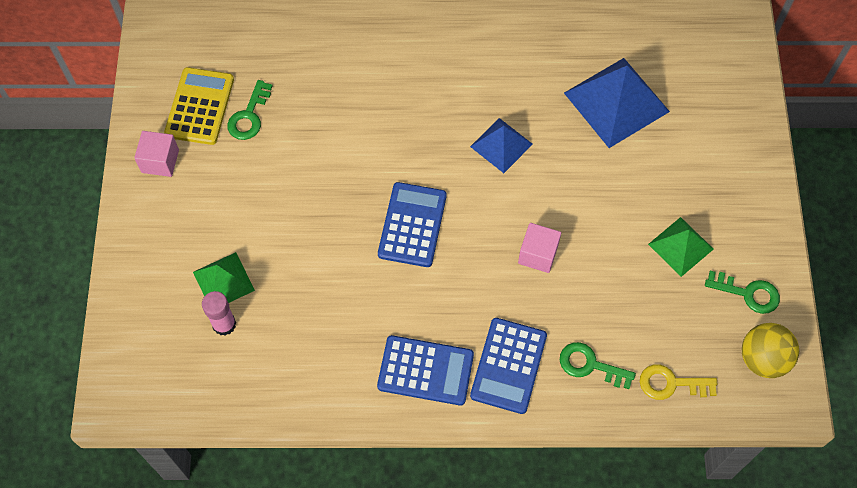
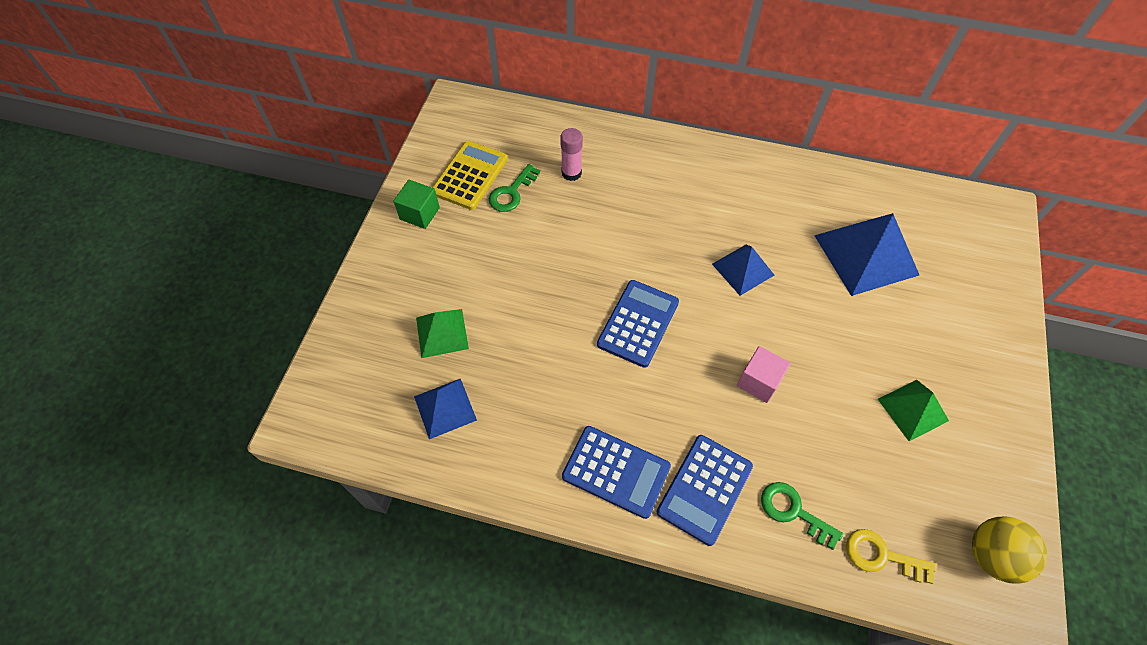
camera: 15 degrees right, 5 degrees down
(160, 161) = (420, 213): pink cube -> green cube
(224, 324) = (429, 374): pink glue stick -> pink glue stick (571, 173)
(250, 353) = (445, 408): none -> blue pyramid
(748, 293) = (982, 477): green key -> none

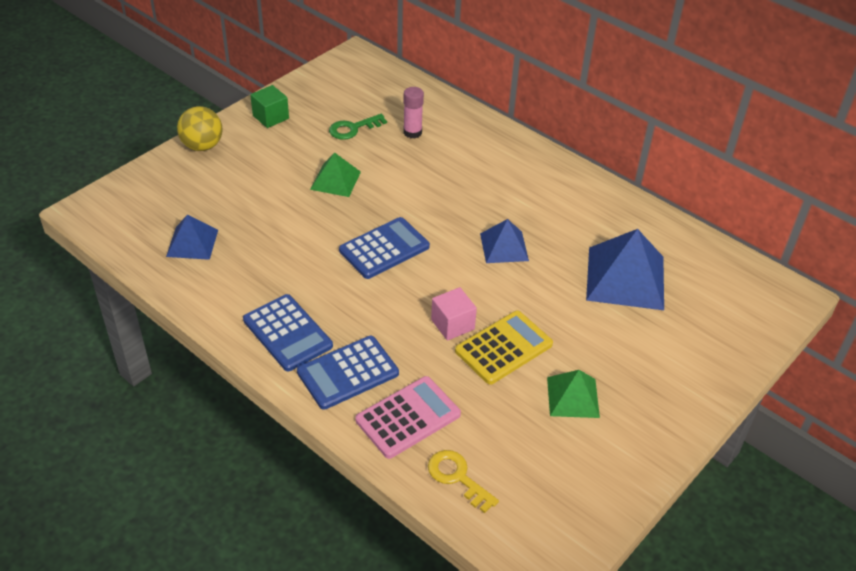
camera: 25 degrees right, 15 degrees down
(442, 333) = (227, 197): green pyramid -> green pyramid (335, 180)
(470, 175) = (329, 106): yellow calculator -> yellow calculator (504, 348)
(793, 511) = (408, 417): green key -> pink calculator
(991, 555) = (556, 520): yellow ball -> yellow ball (202, 146)

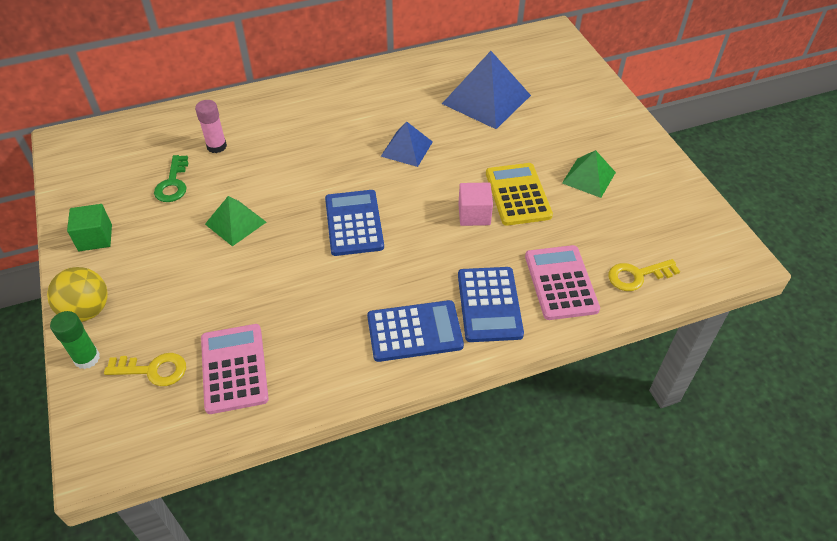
camera: 60 degrees left, 5 degrees up
(162, 166) = (87, 358): none -> green glue stick
(169, 202) = (153, 370): none -> yellow key
(192, 243) = (234, 368): blue pyramid -> pink calculator

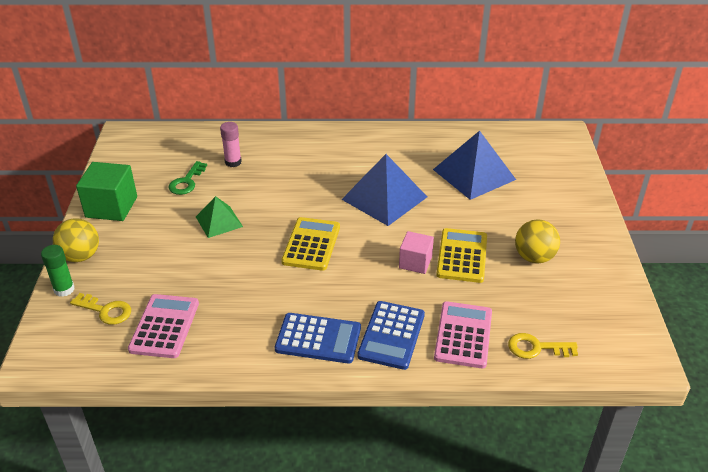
camera: 20 degrees right, 10 degrees down
(95, 238) = (111, 207): green cube -> green cube, size x1.59
(354, 223) = (311, 244): blue calculator -> yellow calculator
(407, 149) = (384, 198): blue pyramid -> blue pyramid, size x1.72
(588, 177) = (534, 257): green pyramid -> yellow ball

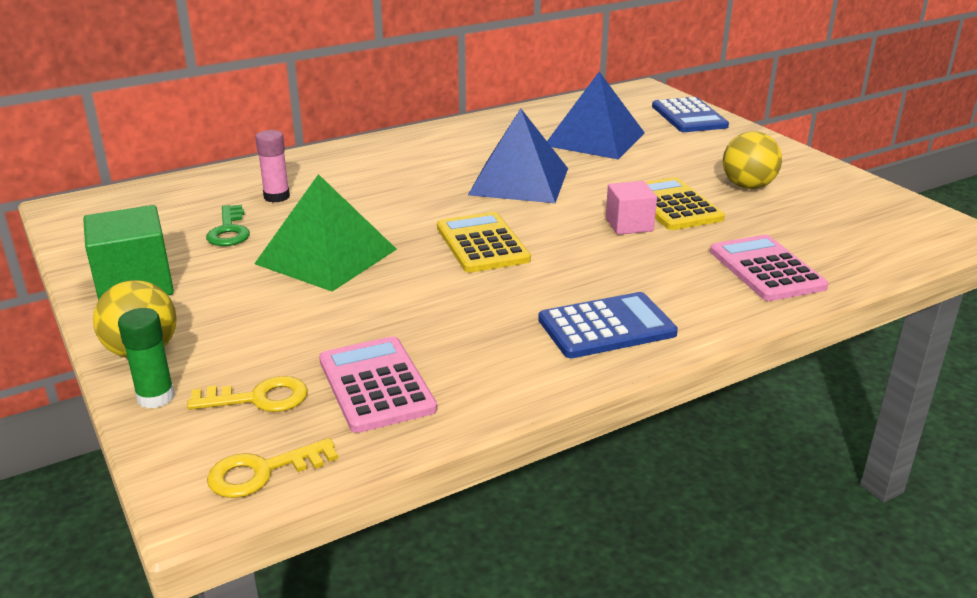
camera: 30 degrees left, 10 degrees down
(219, 221) = (326, 256): green pyramid -> green pyramid, size x1.72
(391, 335) = (689, 295): blue calculator -> blue calculator (689, 116)
(536, 348) = (853, 256): yellow key -> yellow key (262, 472)

